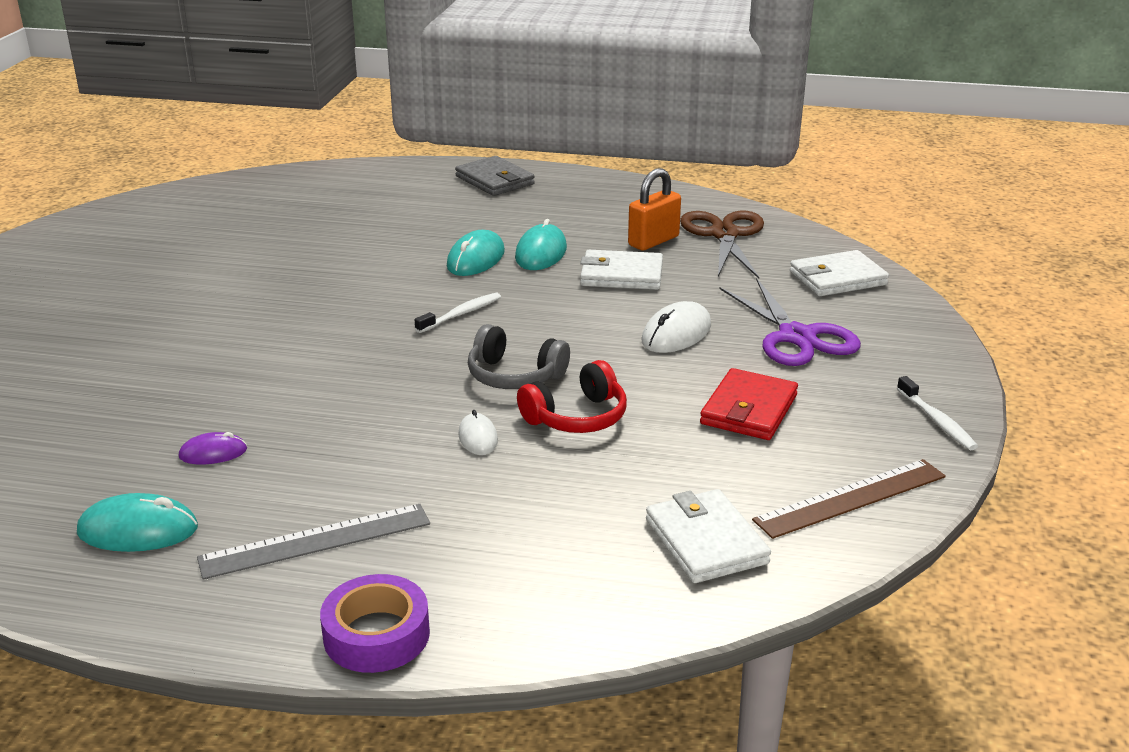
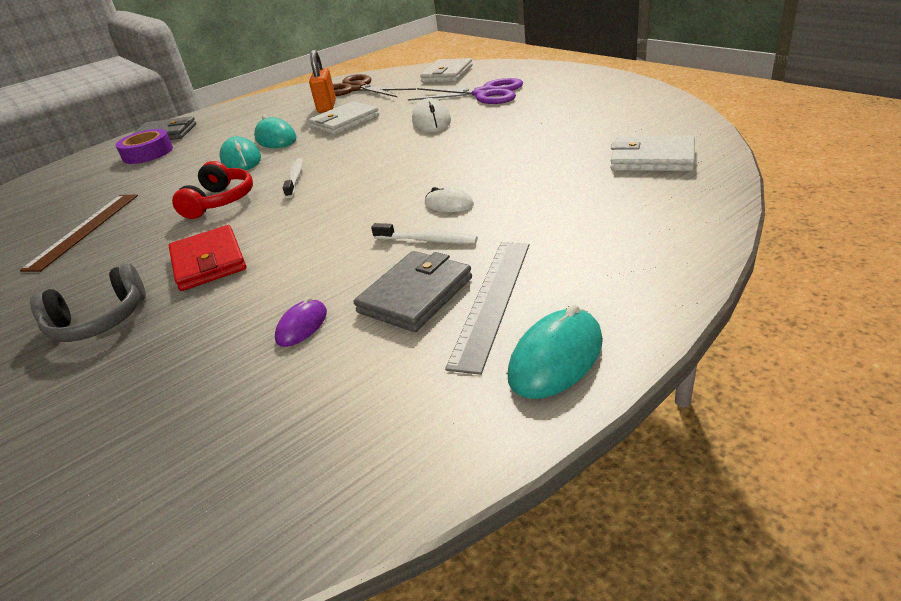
camera: 45 degrees left, 5 degrees up
(138, 530) = (360, 399): turquoise mouse -> turquoise mouse (556, 358)
(296, 492) = (415, 295): none -> grey wallet
(376, 634) = (644, 299): purple tape -> purple tape (148, 153)
(514, 376) = (397, 176): grey headphones -> grey headphones (99, 321)
(577, 417) = (474, 167): red headphones -> red headphones (220, 201)
(749, 409) = (536, 120): red wallet -> red wallet (208, 262)
(850, 498) = (652, 114): brown ruler -> brown ruler (84, 230)
(937, 421) = (608, 82): white toothbrush -> white toothbrush (427, 240)

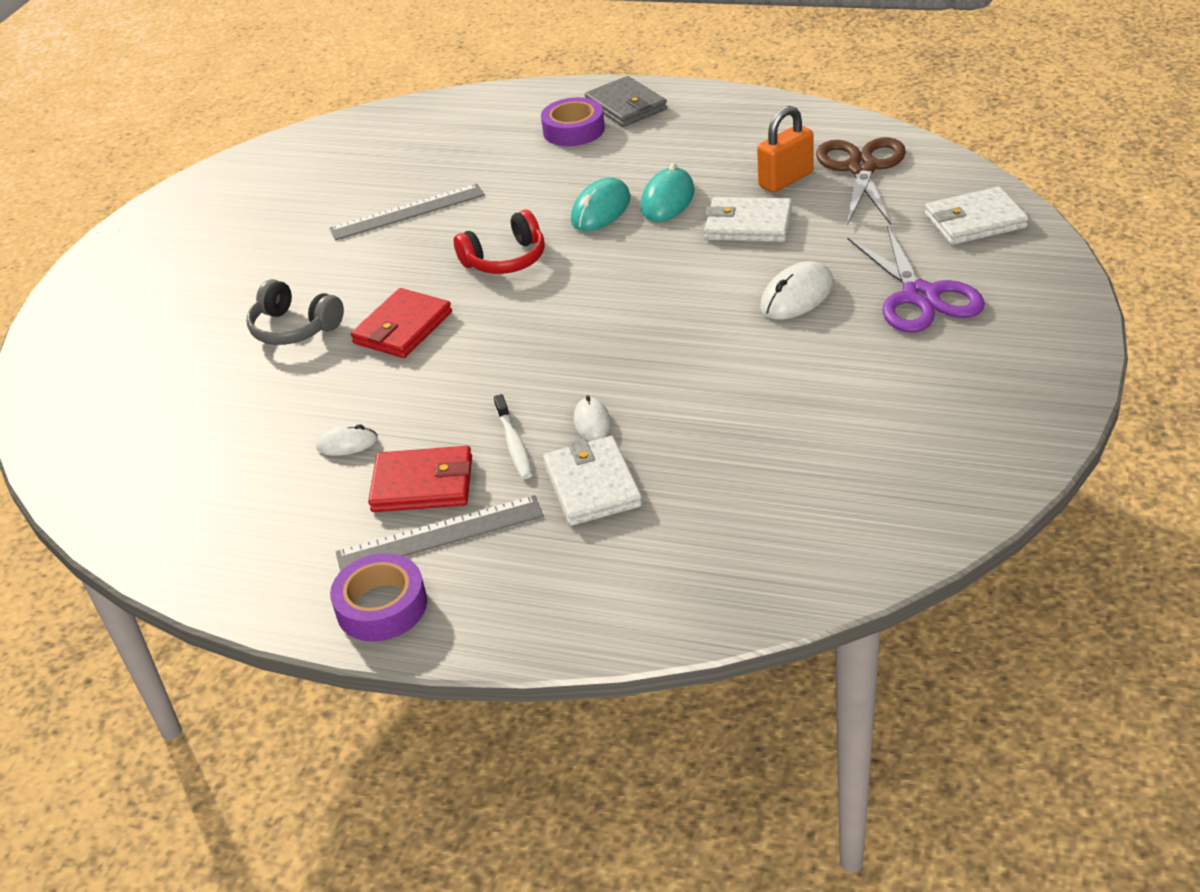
camera: 55 degrees right, 5 degrees up
(84, 230) = (407, 212): brown ruler -> grey ruler
(295, 178) = (583, 278): white toothbrush -> none
(302, 326) = (347, 443): purple mouse -> white mouse
(415, 295) = (422, 484): grey wallet -> red wallet
(556, 358) = (381, 606): turquoise mouse -> purple tape
(652, 158) = (799, 532): white wallet -> white wallet (592, 485)

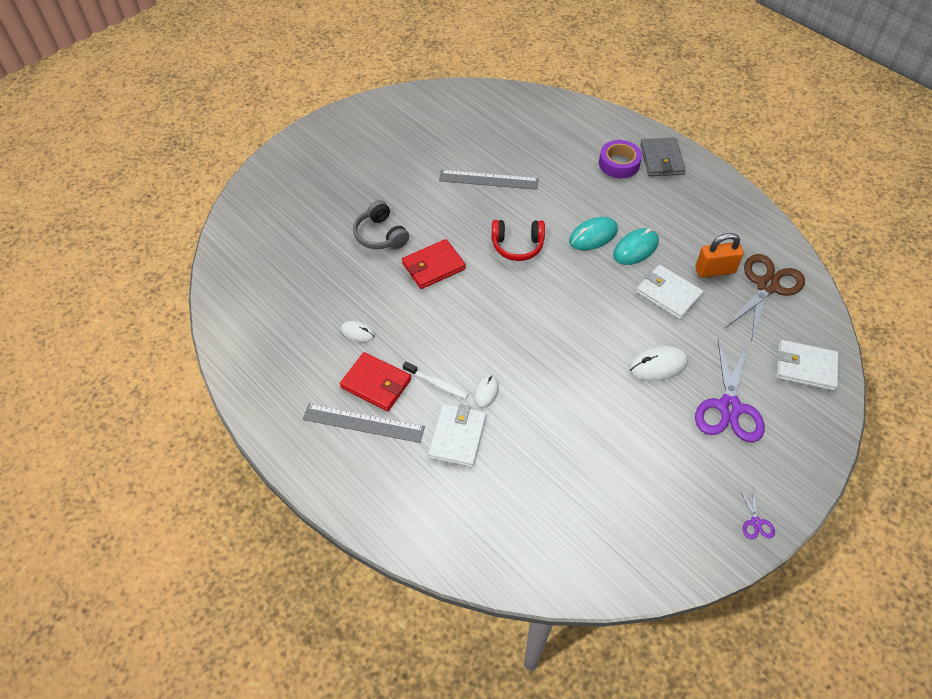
camera: 25 degrees right, 15 degrees up
(381, 606) = (308, 453): purple tape -> none
(514, 444) = (437, 384): white toothbrush -> white toothbrush turned 75 degrees counterclockwise
(1051, 387) = (756, 522): none -> purple scissors

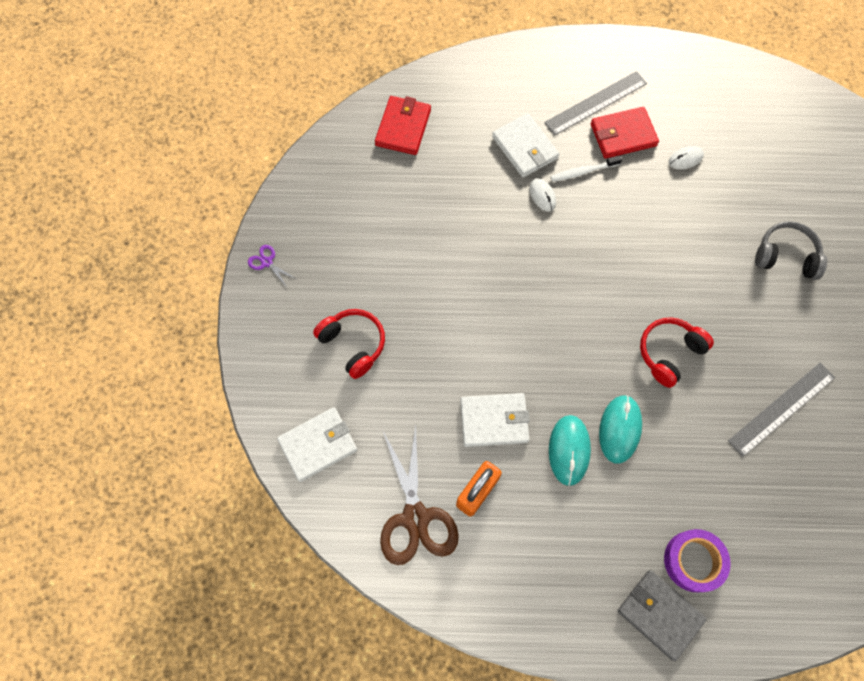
camera: 135 degrees right, 15 degrees up
(433, 266) = (707, 266): red wallet -> red wallet (403, 127)
(658, 365) = (439, 334): white mouse -> none
(729, 407) = (353, 344): purple scissors -> red headphones

